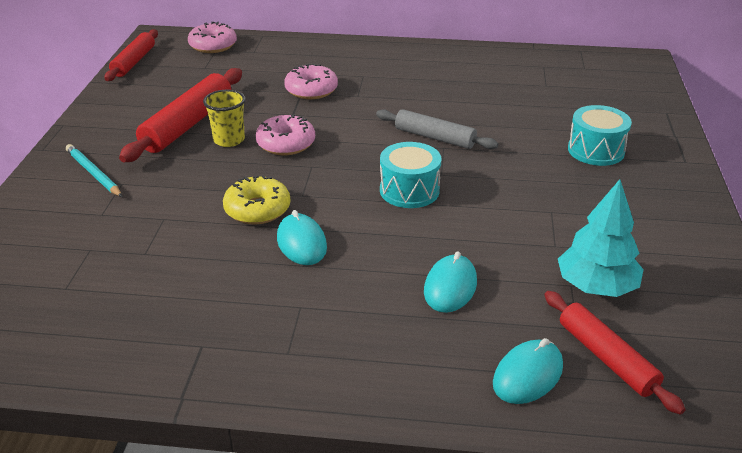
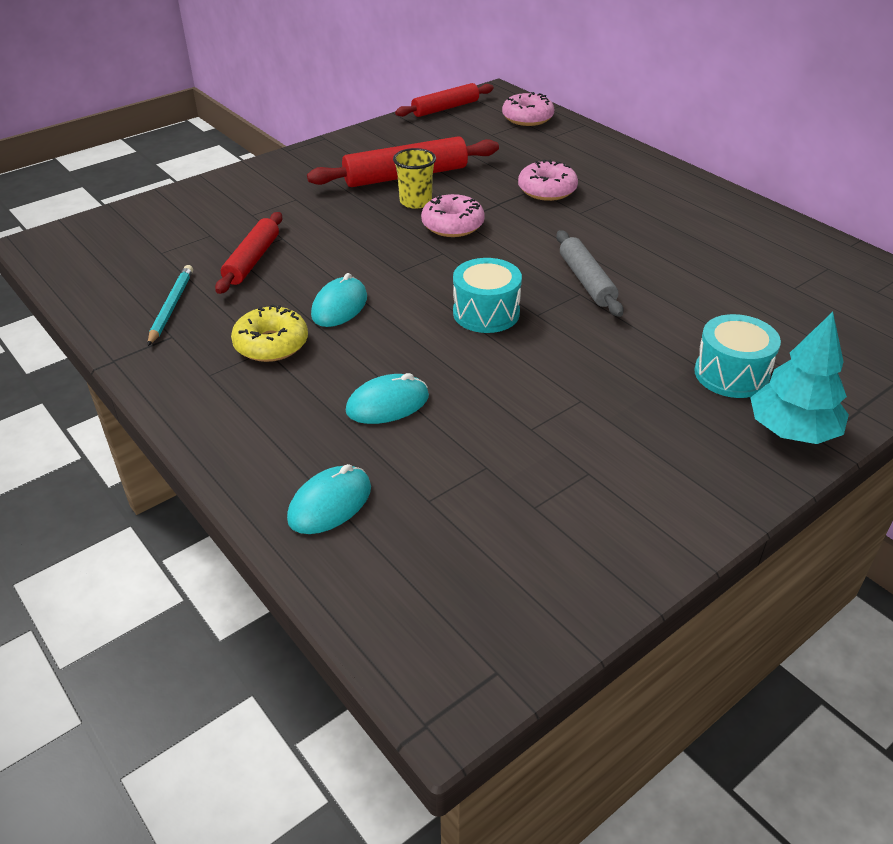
camera: 45 degrees right, 5 degrees up
(94, 173) = (290, 183): turquoise pencil -> turquoise pencil (171, 307)
(257, 209) = (350, 265): yellow donut -> yellow donut (271, 344)
(528, 375) = (330, 503): turquoise mouse -> turquoise mouse turned 45 degrees counterclockwise
(596, 286) = (505, 483): turquoise tree -> turquoise tree (792, 431)
(606, 358) = (410, 538): red rolling pin -> red rolling pin (252, 260)

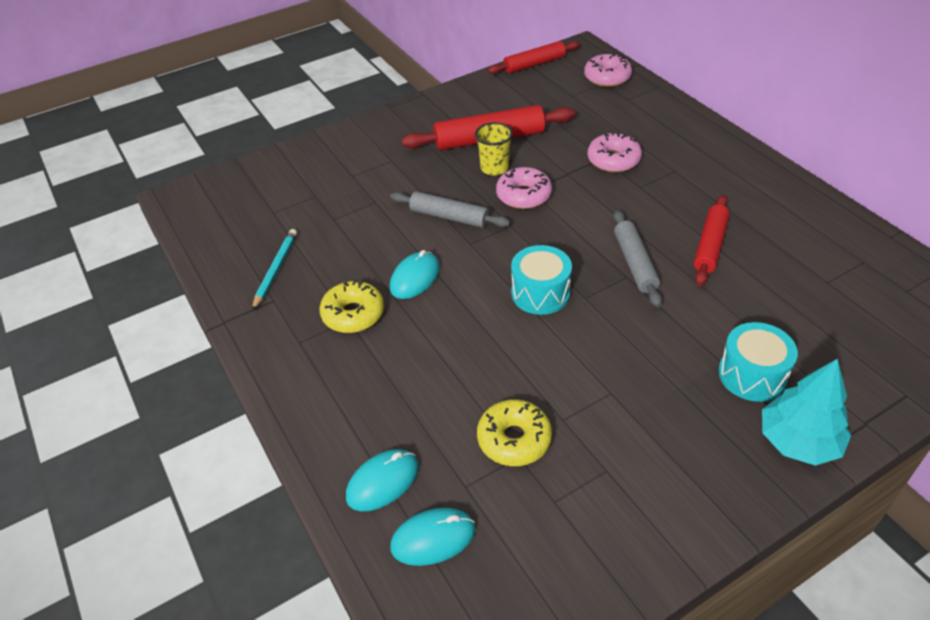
camera: 10 degrees right, 5 degrees up
(252, 260) = (347, 225): red rolling pin -> red rolling pin (710, 246)
(371, 248) = (449, 217): none -> grey rolling pin
(387, 404) = (443, 383): turquoise mouse -> turquoise mouse (433, 538)
(478, 451) = (514, 439): none -> yellow donut

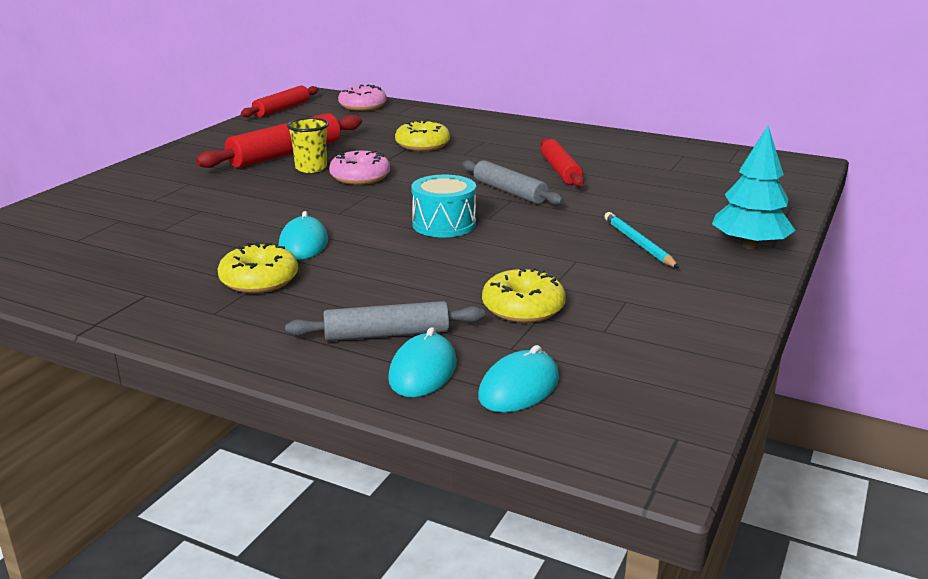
camera: 35 degrees left, 20 degrees down
(275, 270) = (125, 275): turquoise pencil -> turquoise pencil (638, 243)
(449, 217) = (297, 203): grey rolling pin -> grey rolling pin (387, 334)
(613, 160) = (422, 145): pink donut -> yellow donut
(752, 375) = (675, 223): turquoise drum -> none

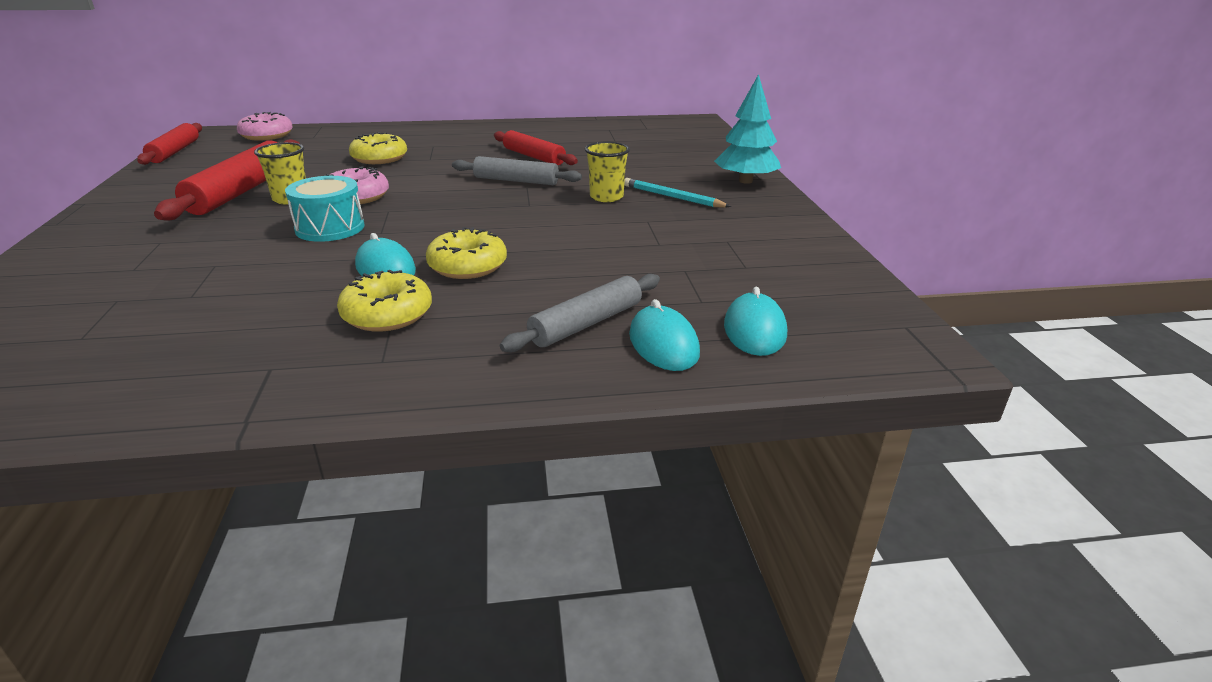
camera: 35 degrees left, 5 degrees up
(444, 224) = (498, 219): turquoise drum -> turquoise drum (330, 228)
(523, 308) = (664, 267): yellow donut -> yellow donut (467, 266)
(571, 227) = (606, 197): none -> yellow cup

